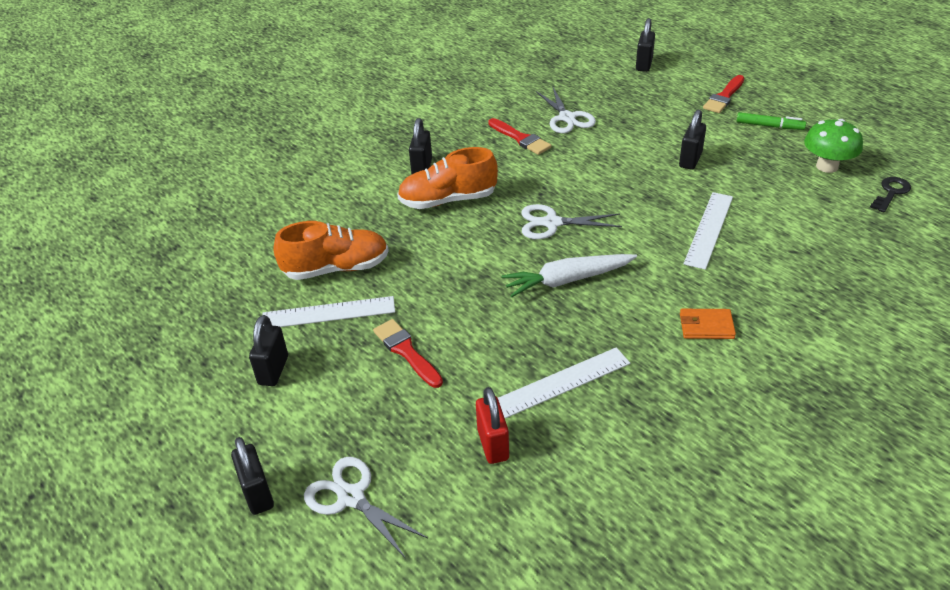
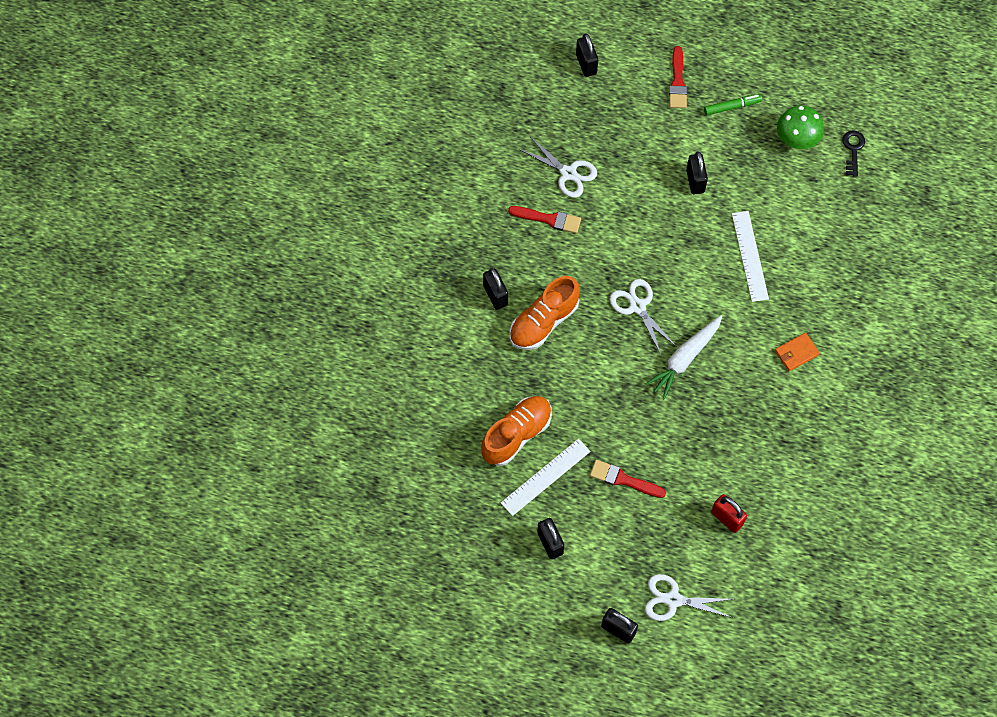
camera: 35 degrees left, 25 degrees up
(552, 223) = (637, 306): white scissors -> white scissors turned 90 degrees clockwise
(562, 382) = (737, 449): white ruler -> none

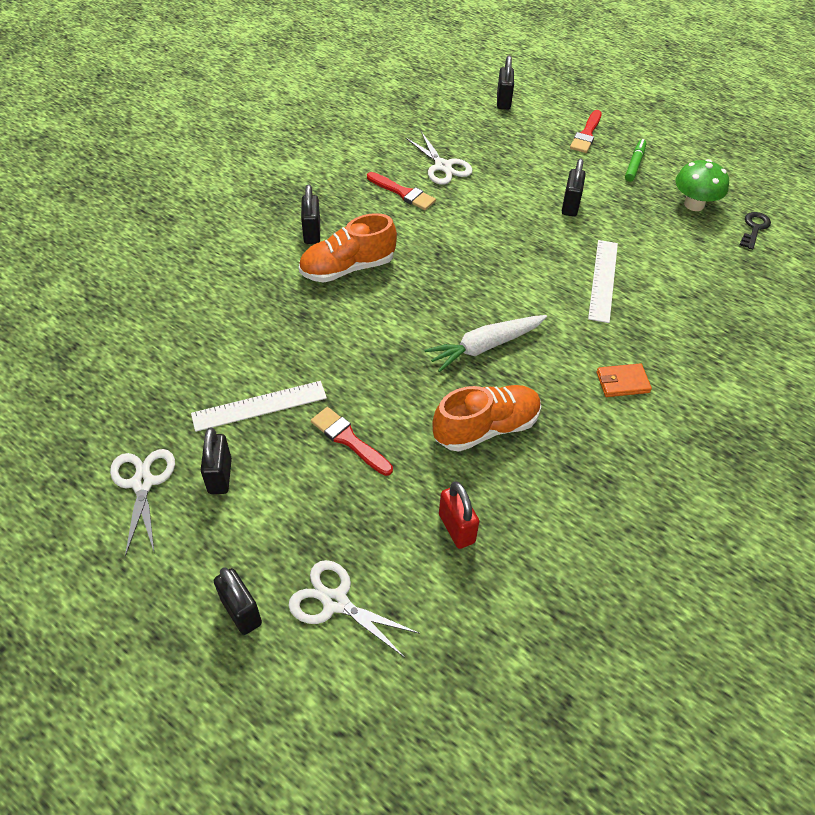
camera: 20 degrees right, 15 degrees down
(516, 435) = (254, 355): orange shoe -> orange shoe (486, 428)
(637, 306) = (456, 285): white scissors -> white scissors (142, 483)
(732, 107) = (634, 164): green marker -> green marker turned 75 degrees counterclockwise

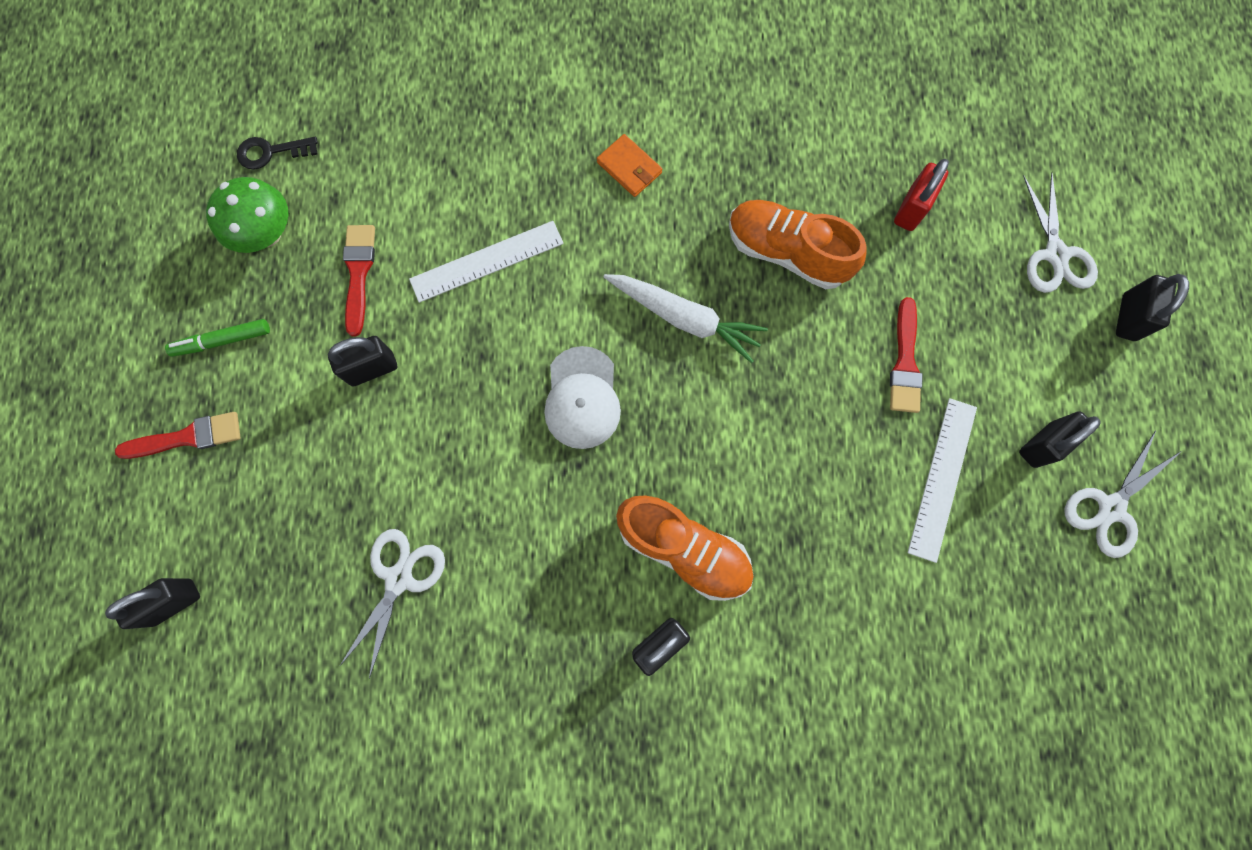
camera: 125 degrees left, 25 degrees up
(259, 406) = (942, 478): white ruler -> white ruler turned 75 degrees clockwise
(403, 193) = (495, 590): red brush -> red brush (359, 273)
(475, 275) = (582, 398): none -> white cap

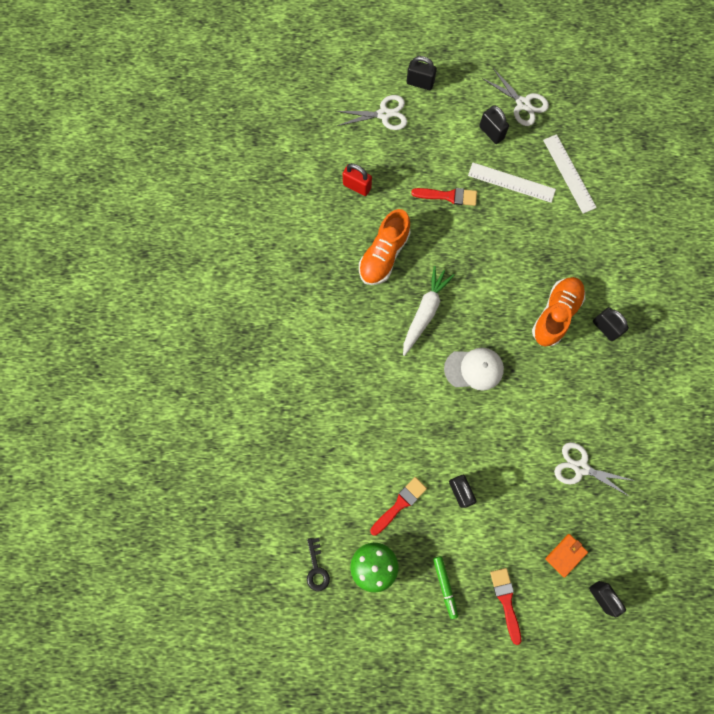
camera: 90 degrees left, 0 degrees up
(359, 273) = (399, 504): red brush -> red brush turned 135 degrees clockwise
(487, 261) = (391, 426): white ruler -> white ruler (569, 173)
(629, 168) = (329, 342): orange wallet -> orange wallet (565, 555)

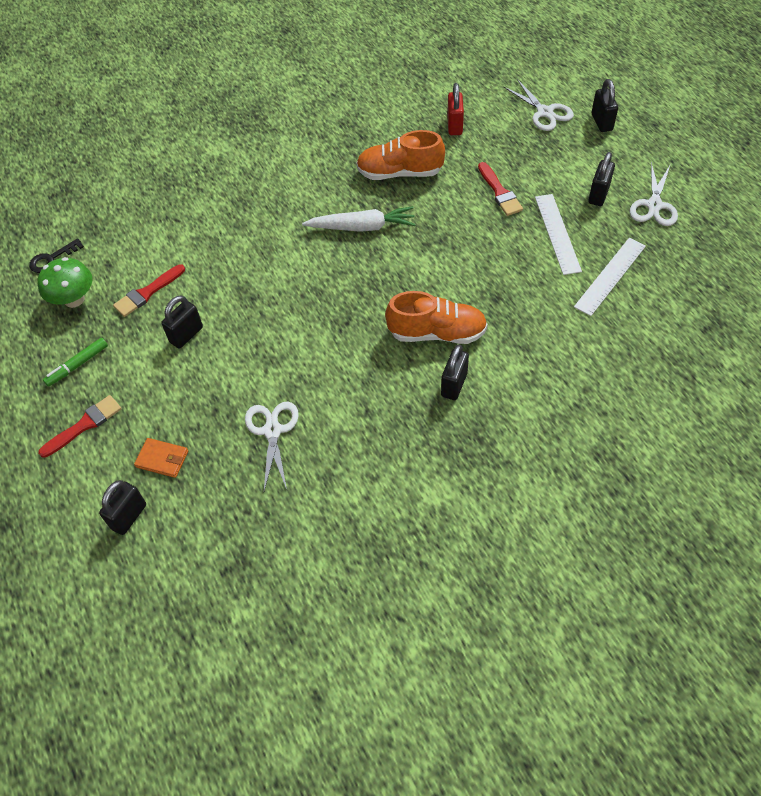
camera: 65 degrees right, 20 degrees down
(399, 504) = (147, 292): red brush -> red brush turned 120 degrees clockwise
(474, 369) = (327, 290): white cap -> none

